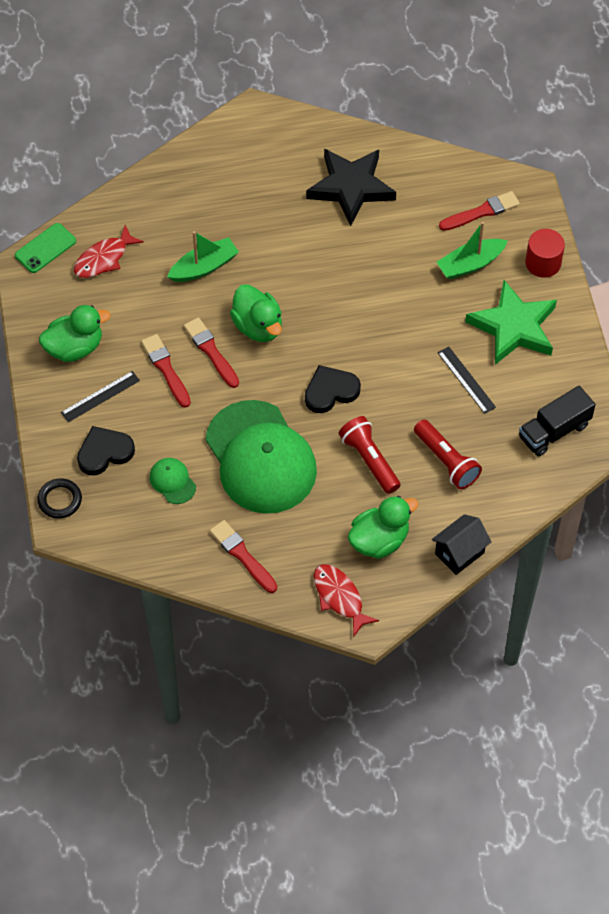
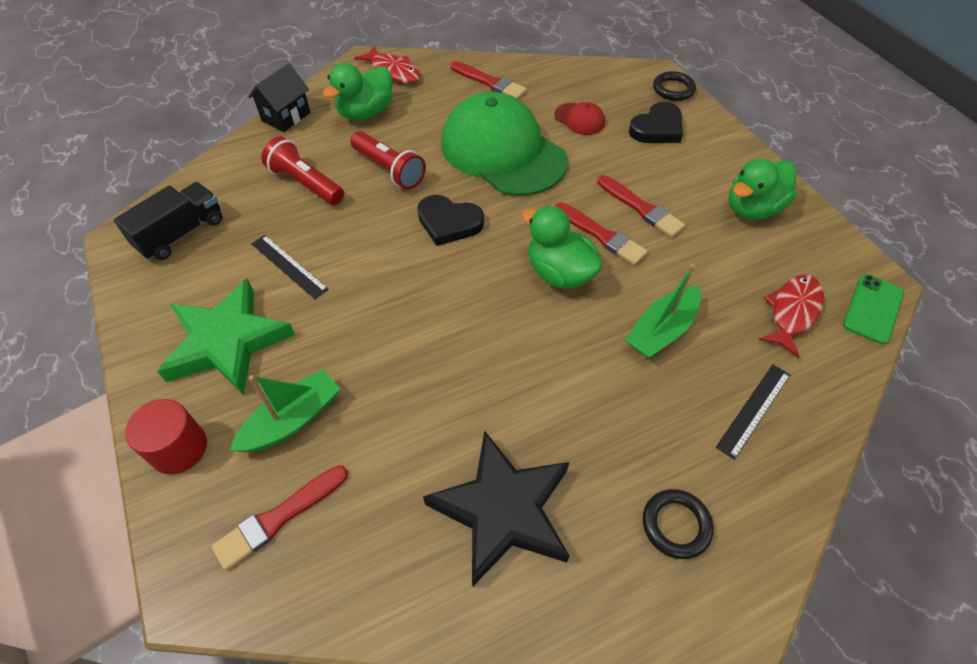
camera: 165 degrees right, 5 degrees down
(100, 396) = (693, 171): black ruler -> black ruler (754, 410)
(172, 481) = (579, 119): green cap -> red cap
(255, 159) = (676, 525): none -> black ring
(330, 391) = (449, 223): black heart -> black heart turned 60 degrees clockwise

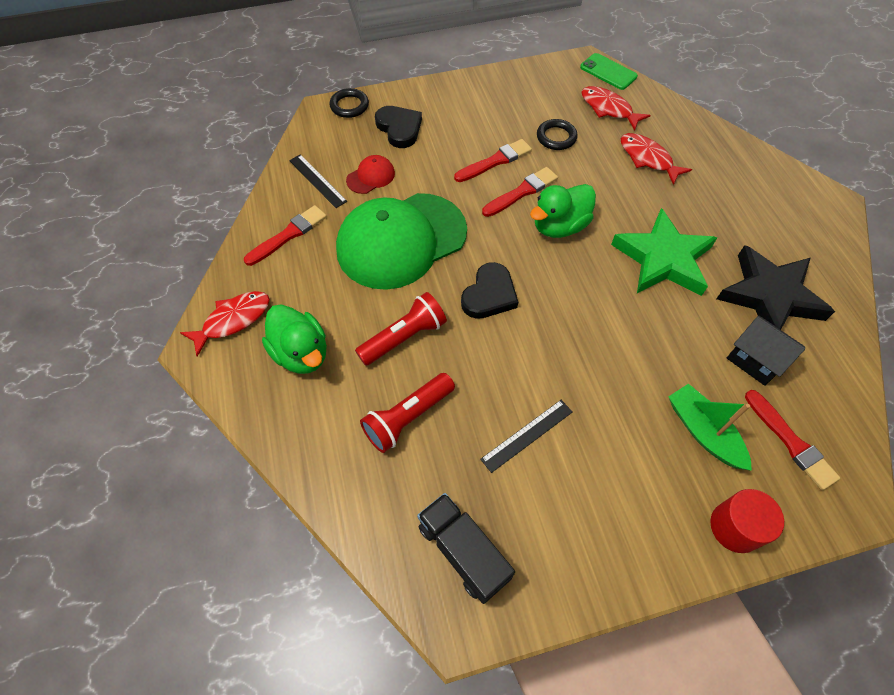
camera: 80 degrees left, 5 degrees up
(227, 342) = (619, 491): green star -> green star (663, 259)
(286, 117) = (281, 439): black house -> black house (754, 360)
(661, 330) = (620, 178): green boat -> none
(676, 525) = (771, 208): black ring -> black ring (556, 137)
(713, 360) = (648, 158): none -> red fish
(752, 208) = (507, 100): green duck -> none
(754, 410) = (687, 150): black ruler -> black ruler (317, 180)

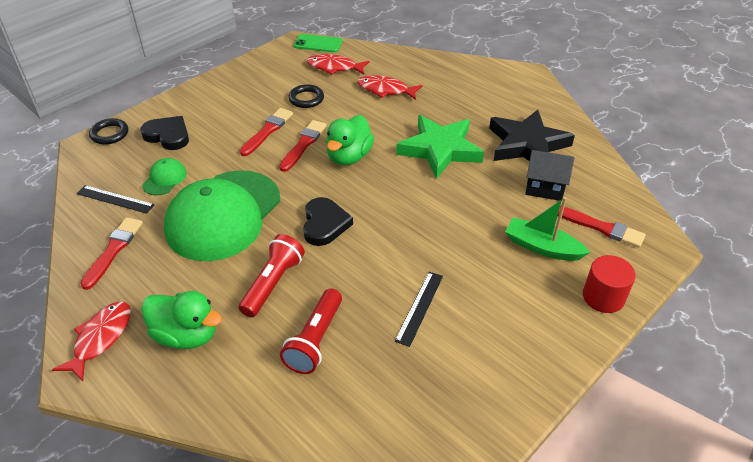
camera: 30 degrees left, 15 degrees down
(371, 176) = (164, 179): red cap -> green cap
(463, 551) = (425, 413): black truck -> none

